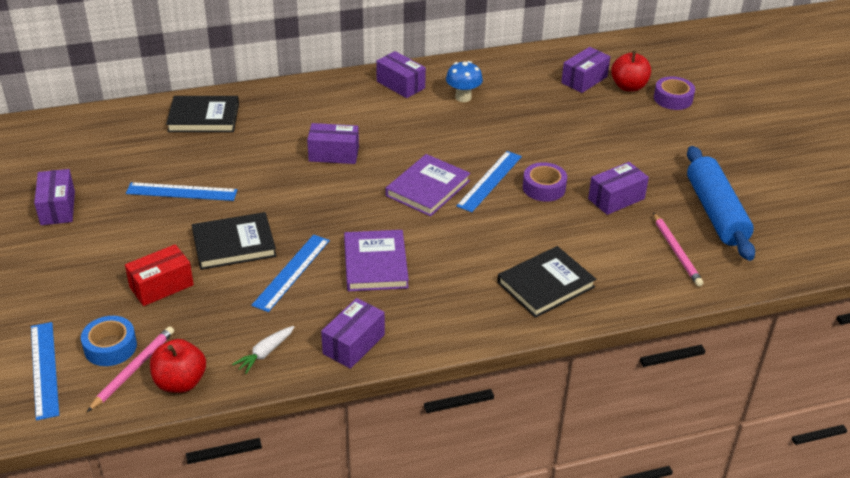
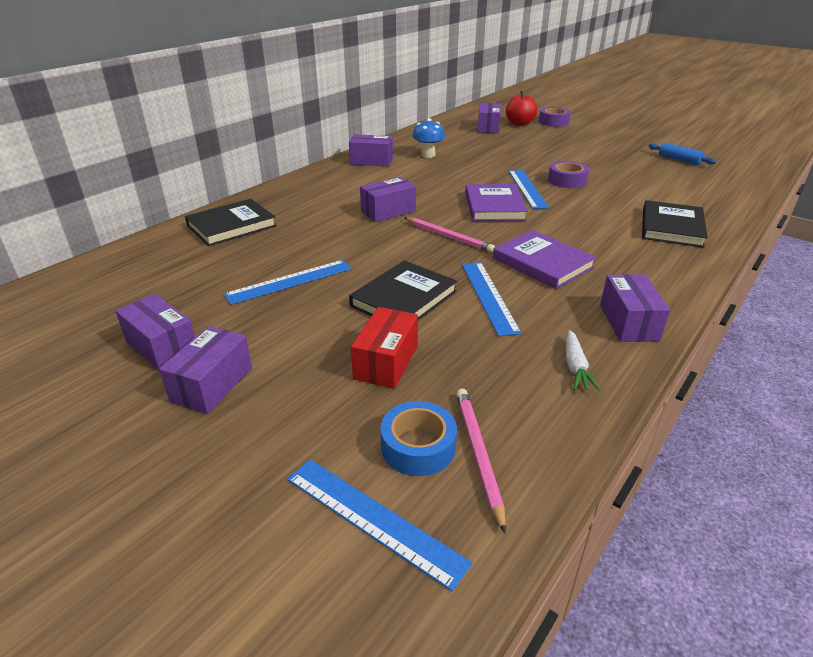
camera: 35 degrees left, 5 degrees down
(180, 382) = (545, 437): red apple -> none
(616, 199) = (617, 171): purple box -> purple box (212, 384)
(676, 251) = (700, 183): pink pencil -> pink pencil (448, 236)
(716, 212) = (679, 160): blue rolling pin -> blue rolling pin, size x0.50

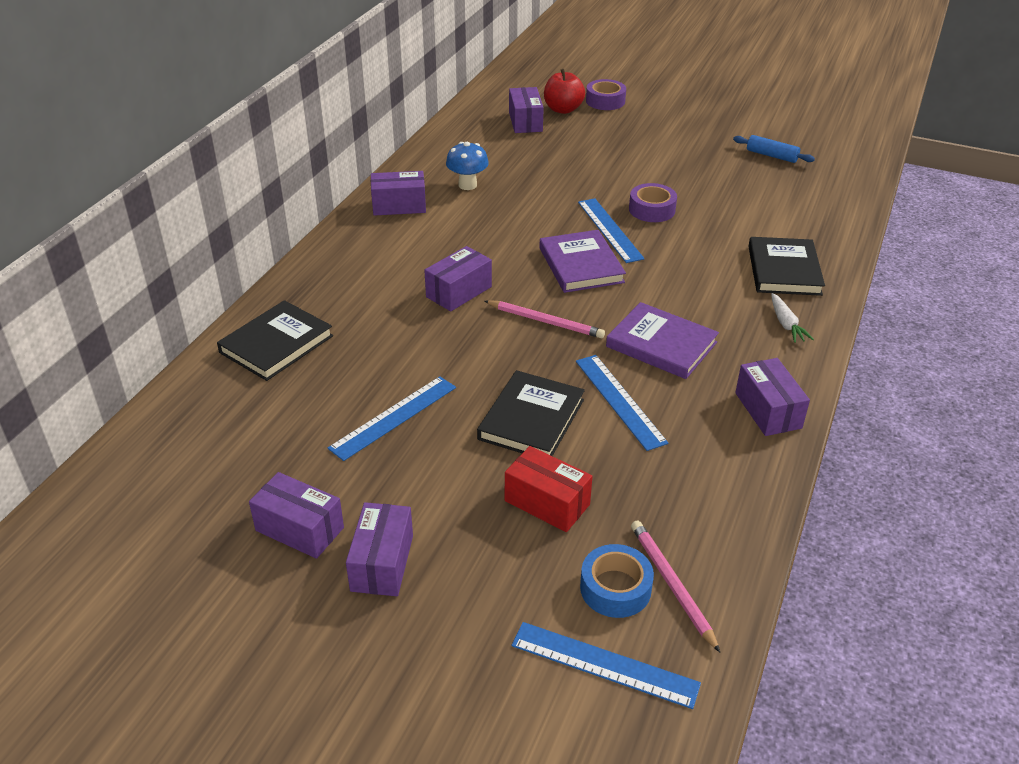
camera: 15 degrees left, 5 degrees up
(386, 362) = (547, 502): red box -> red box turned 60 degrees counterclockwise
(575, 367) = (731, 473): white carrot -> white carrot (786, 324)

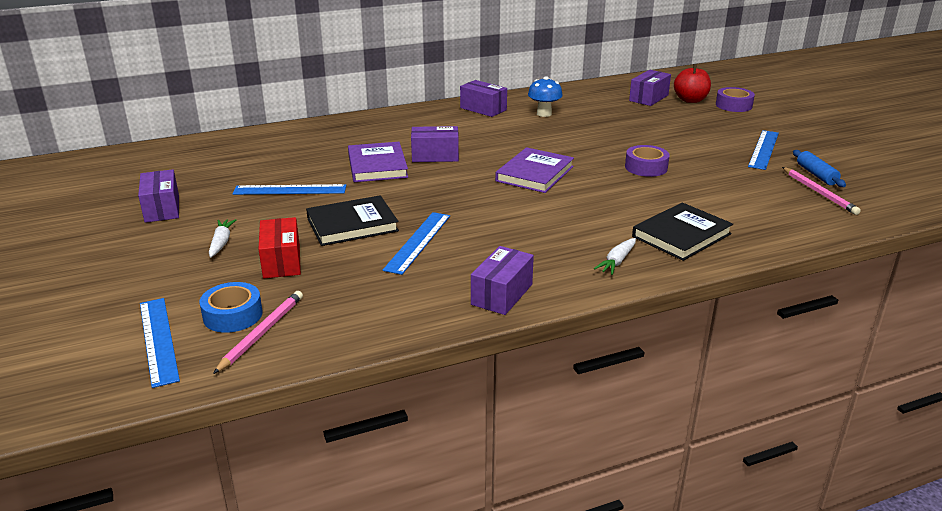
camera: 45 degrees right, 10 degrees down
(276, 344) = (301, 138): black book -> none
(382, 563) = (163, 239): purple box -> none
(449, 524) = (221, 243): none -> white carrot
(545, 321) = (455, 189): pink pencil -> pink pencil (819, 193)
(609, 230) = (592, 165): blue ruler -> blue ruler (763, 149)
(661, 344) = (503, 230): purple book -> purple book (377, 166)

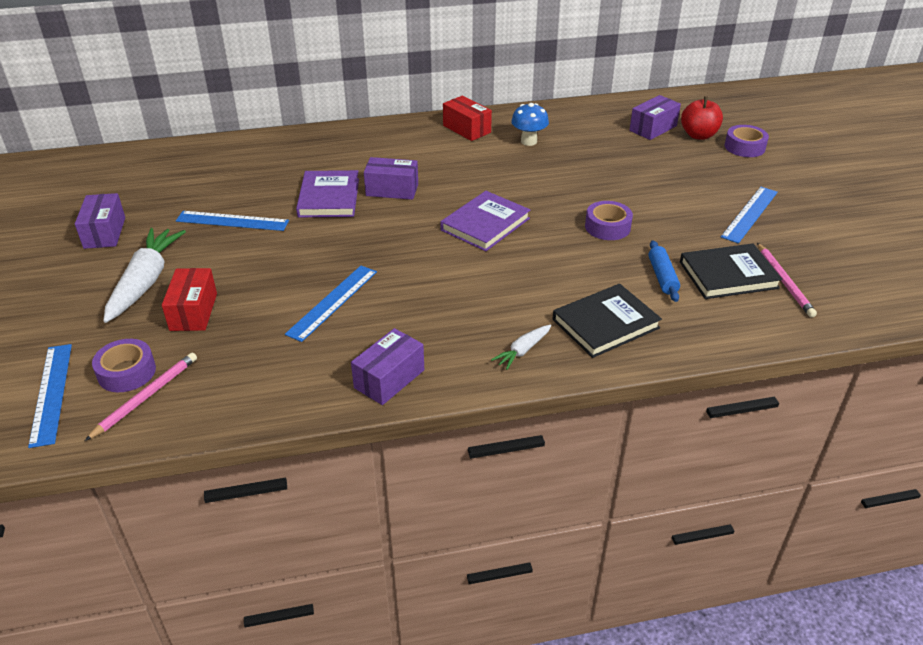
camera: 10 degrees right, 10 degrees up
(221, 243) = (145, 282): white carrot -> white carrot, size x2.04
(233, 315) = (127, 372): blue tape -> purple tape
(352, 225) = (276, 273): black book -> black book (728, 275)
(483, 109) = (467, 129): purple box -> red box
(816, 175) = (793, 256): blue rolling pin -> blue rolling pin (662, 277)

